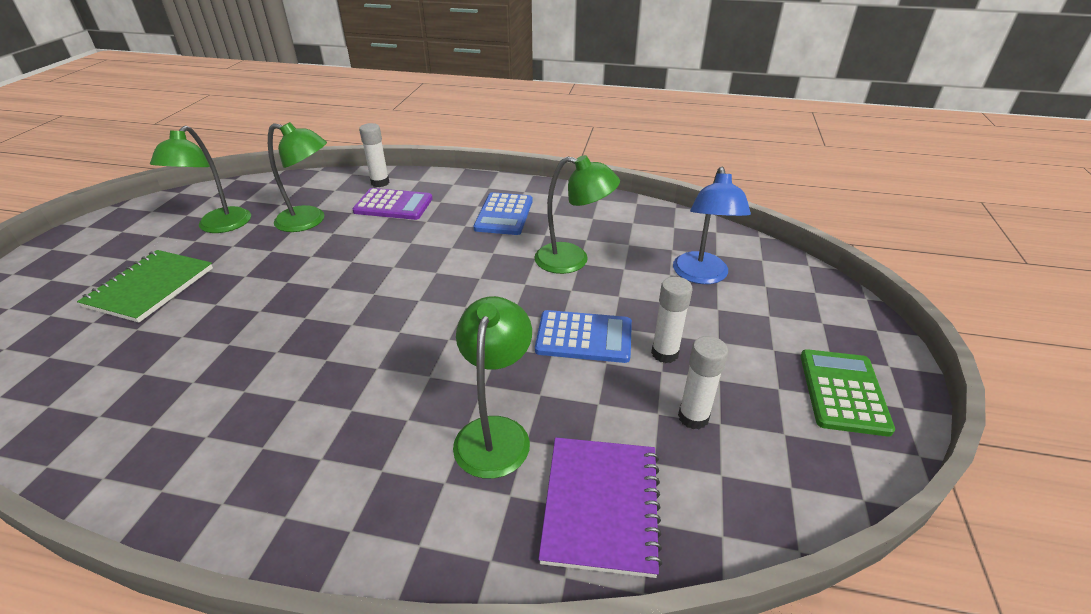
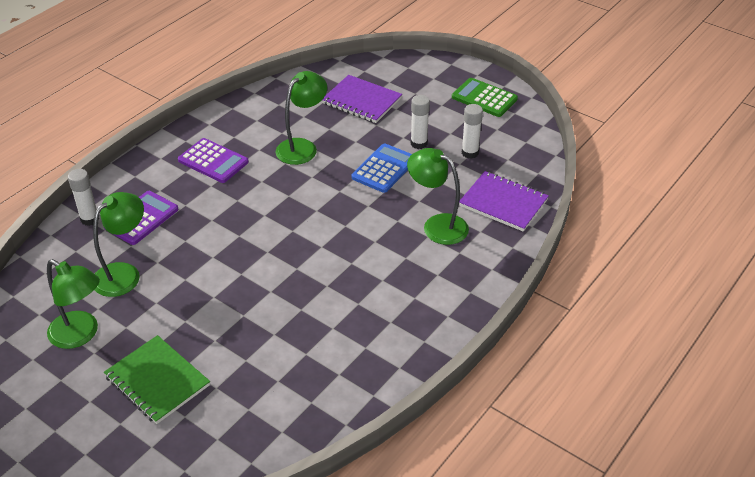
camera: 65 degrees left, 5 degrees up
(504, 214) = (213, 161): blue calculator -> purple calculator
(701, 276) = (361, 101): blue lamp -> purple notebook

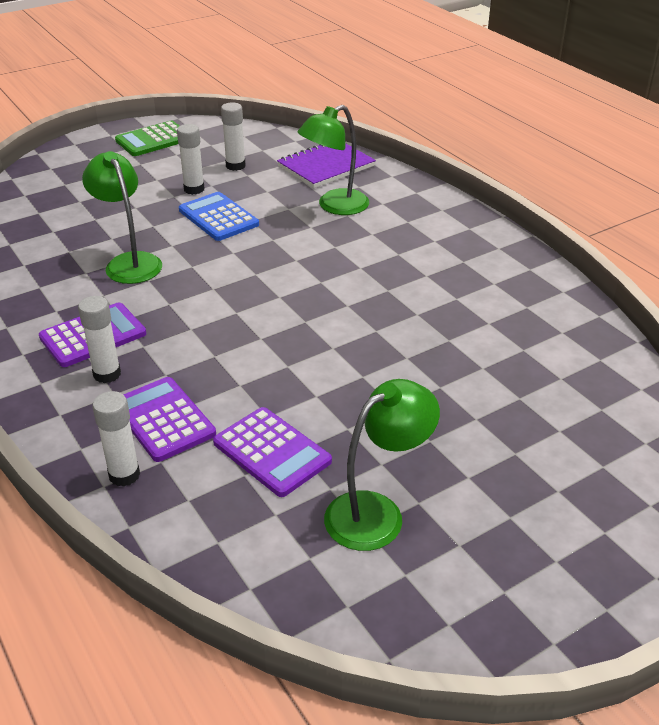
camera: 70 degrees left, 5 degrees down
(124, 273) = (272, 452): green lamp -> purple calculator
(157, 381) = (493, 446): green notebook -> none
(177, 181) = (107, 374): none -> white glue stick
(361, 101) = (81, 207): purple notebook -> none

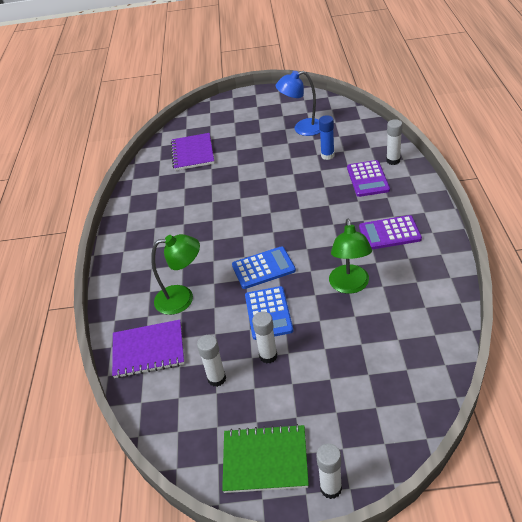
camera: 145 degrees left, 5 degrees up
(107, 374) = (388, 208): white glue stick -> white glue stick (331, 488)
(154, 140) = (265, 460): green calculator -> green notebook
(258, 254) = (263, 268): none -> blue calculator
(272, 452) = (327, 156): purple calculator -> blue glue stick
(377, 512) = (302, 129): green lamp -> blue lamp
(555, 388) = (193, 153): none -> purple notebook

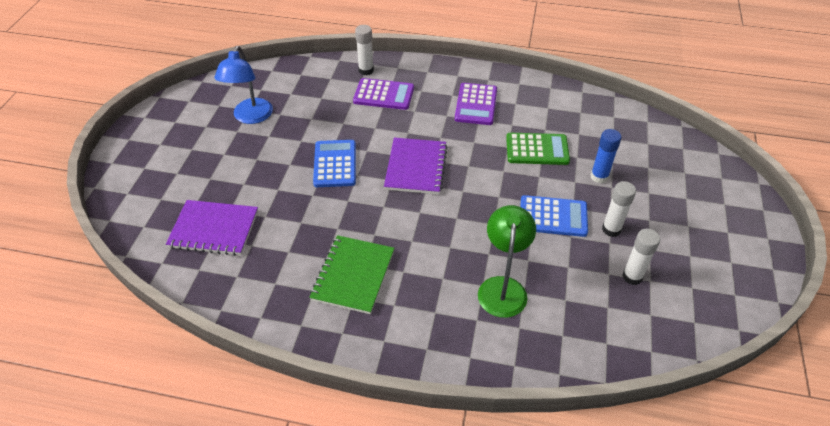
camera: 80 degrees left, 5 degrees up
(148, 350) = (576, 334): purple notebook -> purple notebook (416, 167)
(263, 268) = (483, 206): blue calculator -> blue calculator (335, 164)
(265, 460) = (734, 258): green notebook -> green notebook (353, 275)
(327, 156) = (321, 111): blue glue stick -> blue glue stick (599, 177)
(331, 488) = (763, 221): white glue stick -> none
(350, 286) = (537, 149): green lamp -> green calculator

